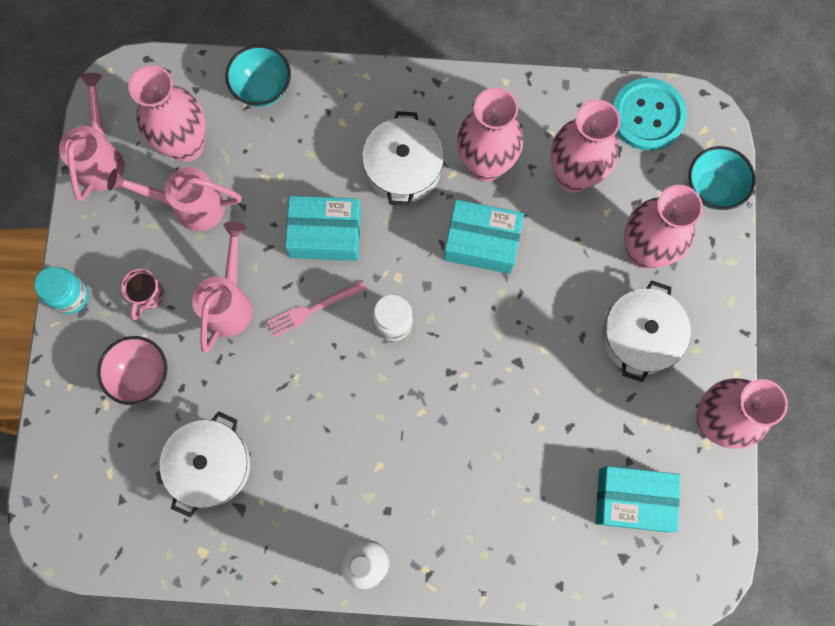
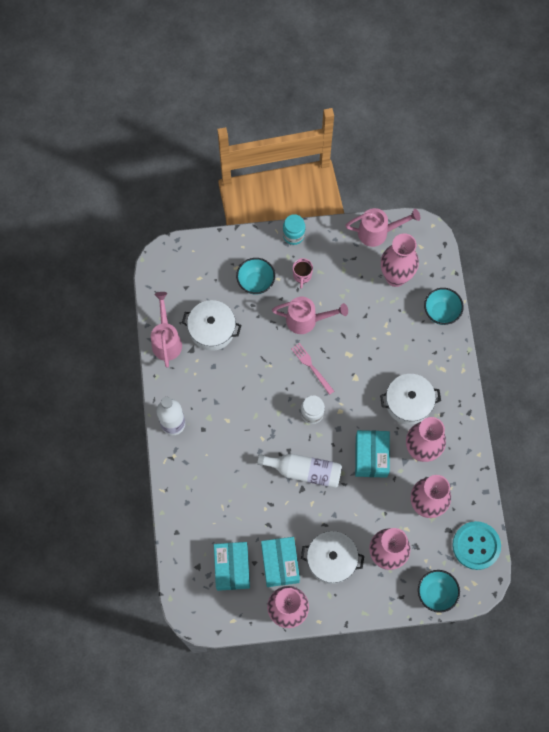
camera: 80 degrees right, 5 degrees down
(141, 375) = (256, 282): pink bowl -> turquoise bowl
(147, 295) = (302, 275): pink mug -> pink mug turned 90 degrees counterclockwise
(189, 206) = (359, 286): pink watering can -> pink watering can (166, 340)
(325, 234) = (357, 365): turquoise box -> turquoise box (280, 563)
(489, 353) = (304, 471): none -> white bottle

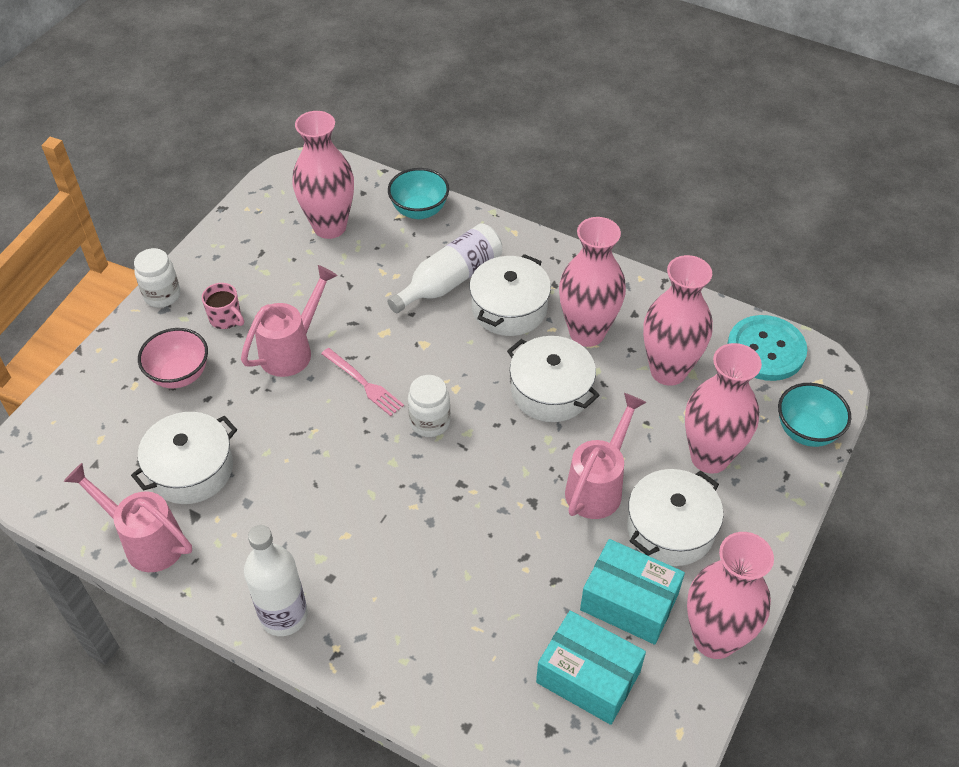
camera: 55 degrees left, 20 degrees down
(256, 282) = (179, 375): turquoise bowl -> pink bowl
(293, 235) = (162, 295): turquoise jar -> white jar
(304, 471) = (508, 482): white bottle -> white bottle (450, 280)
(311, 367) = (363, 383): pink fork -> pink fork turned 135 degrees counterclockwise
(371, 456) = (551, 391): turquoise box -> white pot
(378, 232) = (255, 210): pink watering can -> pink watering can (598, 485)

